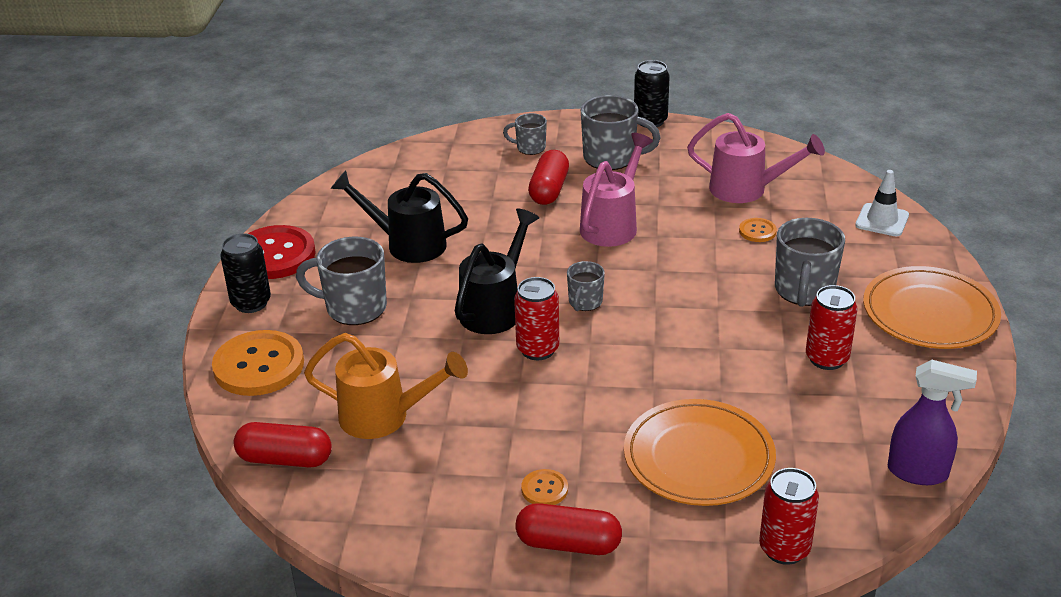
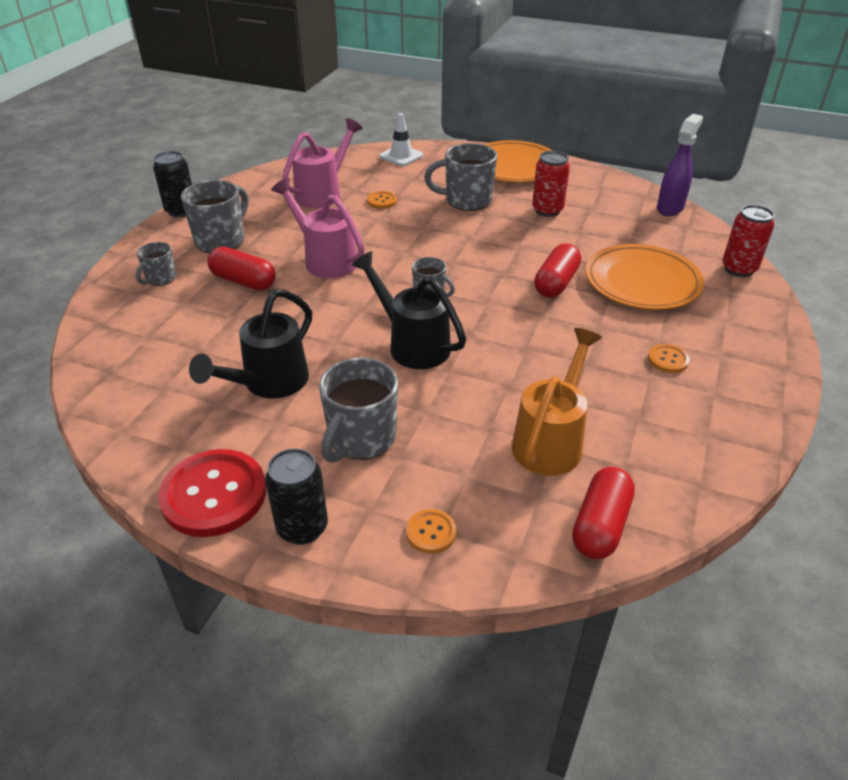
camera: 75 degrees left, 5 degrees up
(259, 366) = (431, 532): orange button -> orange button, size x0.46
(538, 349) = (484, 331): red can -> none
(568, 544) = (732, 359): red capsule -> red capsule (556, 283)
(804, 291) = (466, 201): grey mug -> grey mug turned 150 degrees clockwise

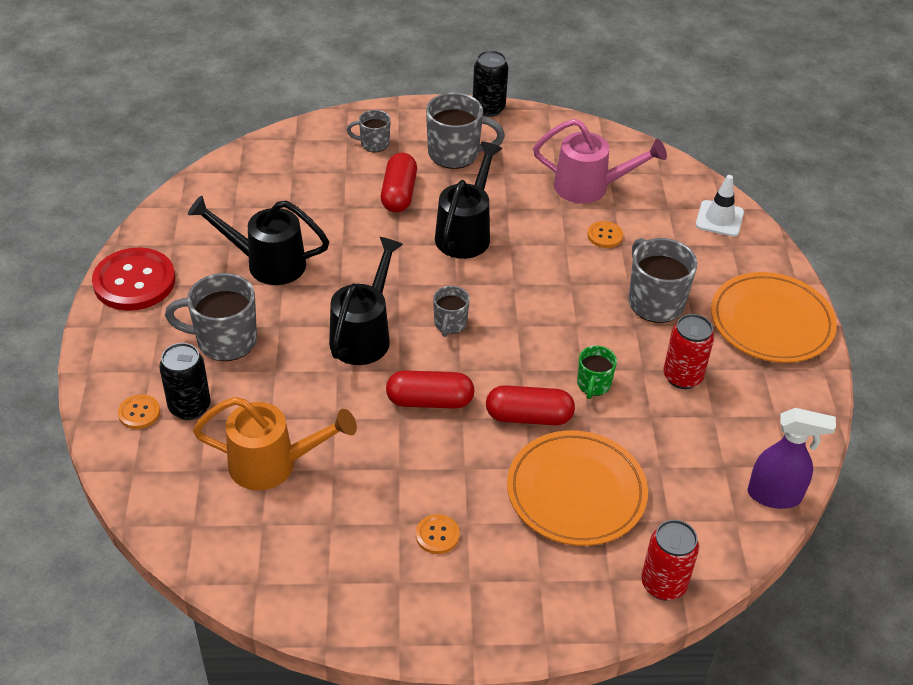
camera: 65 degrees right, 5 degrees up
(302, 528) = (119, 340): black can -> black can (190, 407)
(325, 260) = (466, 233): pink watering can -> black watering can
(537, 247) = (593, 385): none -> green mug
(600, 525) = (183, 518): red capsule -> red capsule (430, 401)

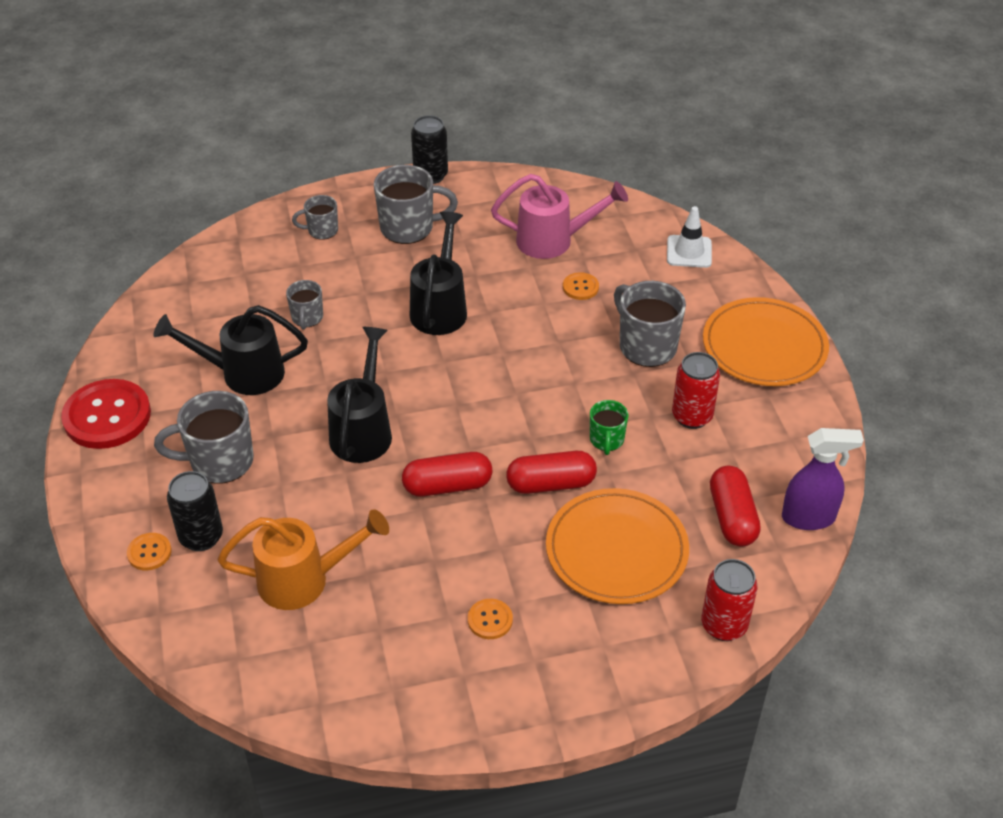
camera: 10 degrees left, 0 degrees up
(399, 194) = (361, 278): red capsule -> red capsule (732, 517)
(450, 324) = (448, 404): grey mug -> grey mug (307, 318)

